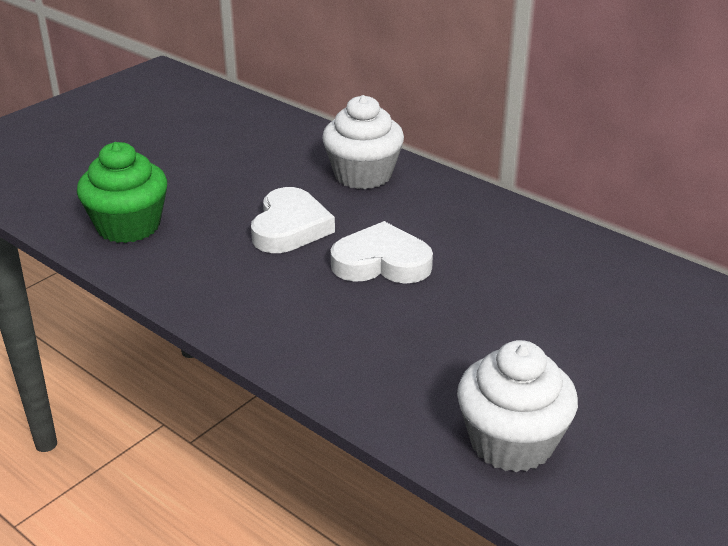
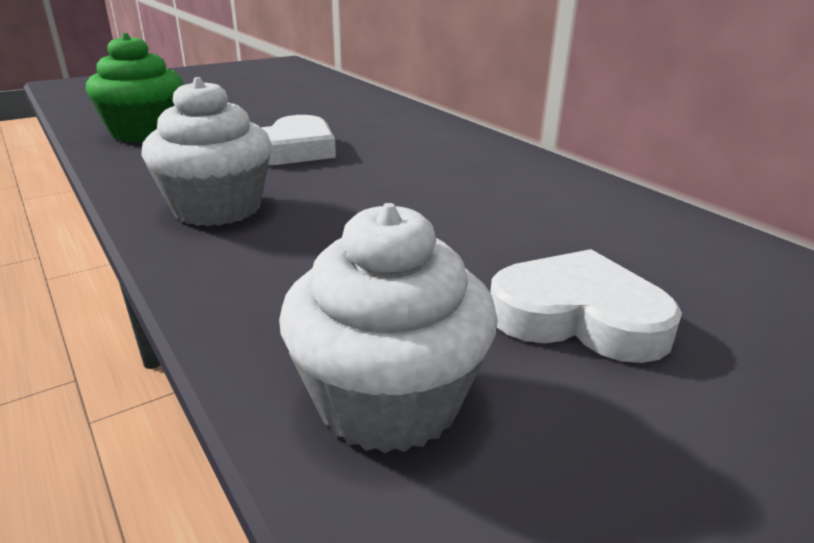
camera: 15 degrees right, 5 degrees down
(363, 175) = (400, 125): white cupcake -> white cupcake (217, 208)
(381, 262) = (364, 184): white heart -> white heart (578, 316)

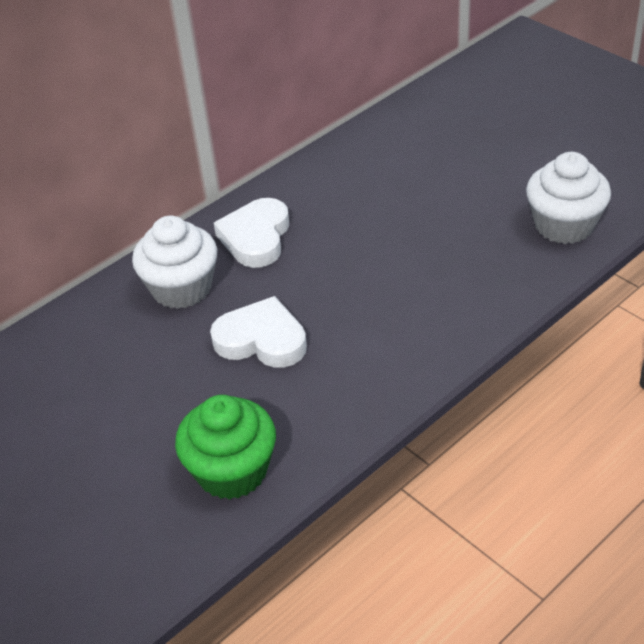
camera: 95 degrees left, 15 degrees up
(217, 208) = (403, 342): white cupcake -> white cupcake (181, 288)
(578, 316) = (478, 178): white heart -> white heart (256, 237)

